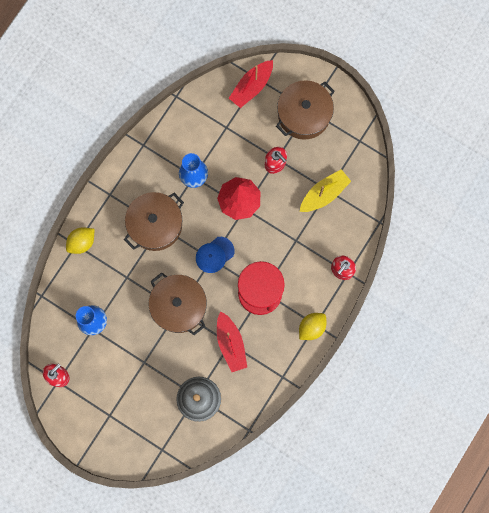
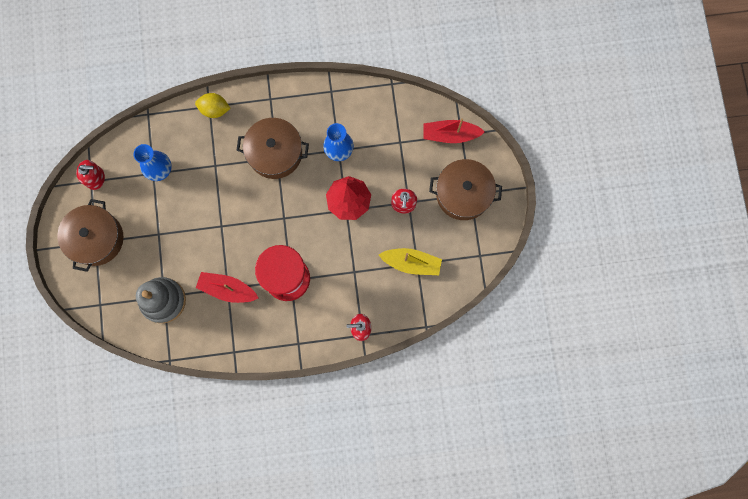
camera: 50 degrees right, 0 degrees up
(179, 306) = (225, 224): brown pot -> brown pot (96, 238)
(214, 255) = (289, 218): blue cap -> none
(231, 344) = (227, 289): red boat -> red boat turned 75 degrees clockwise
(311, 327) = (293, 342): yellow lemon -> none

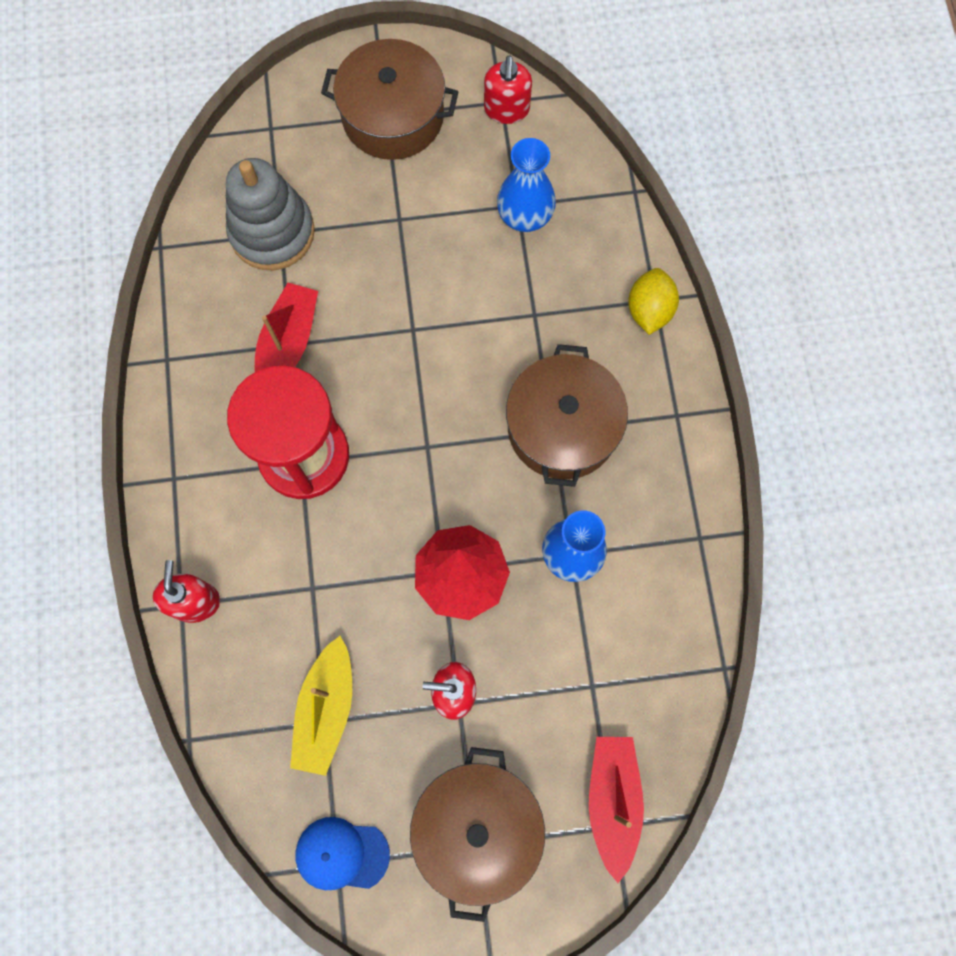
camera: 90 degrees right, 5 degrees down
(475, 253) = (341, 854): none -> blue cap

